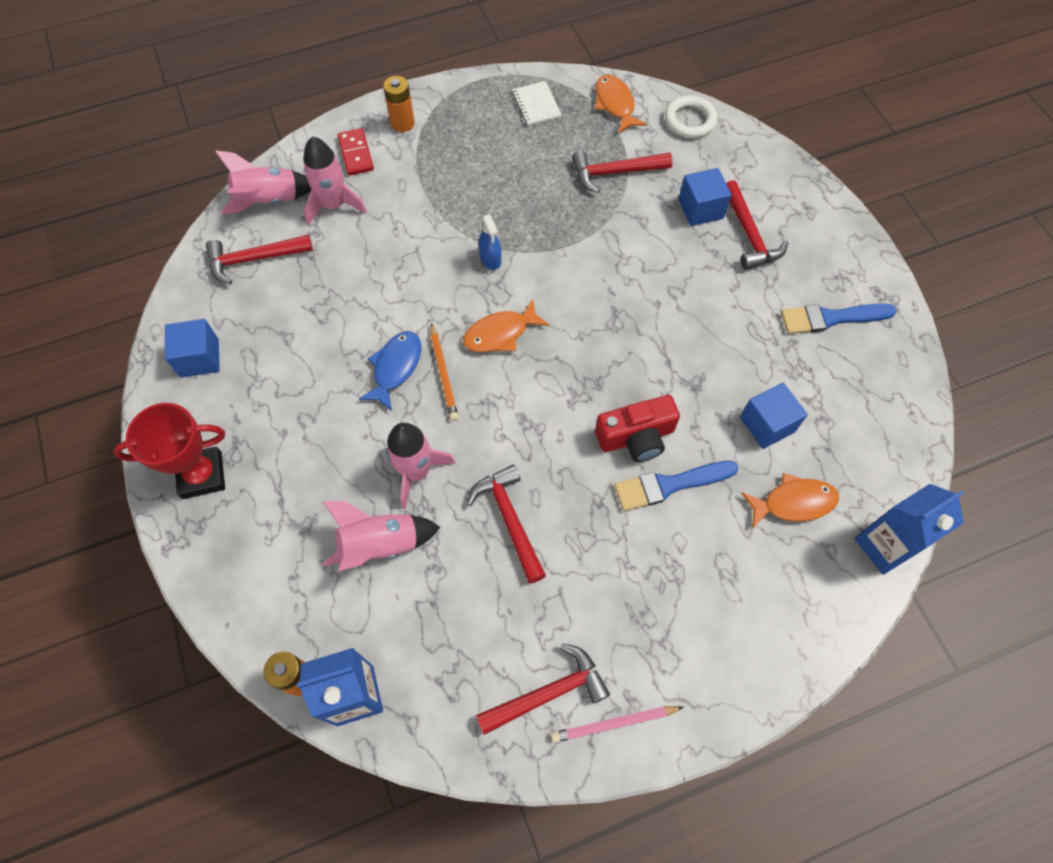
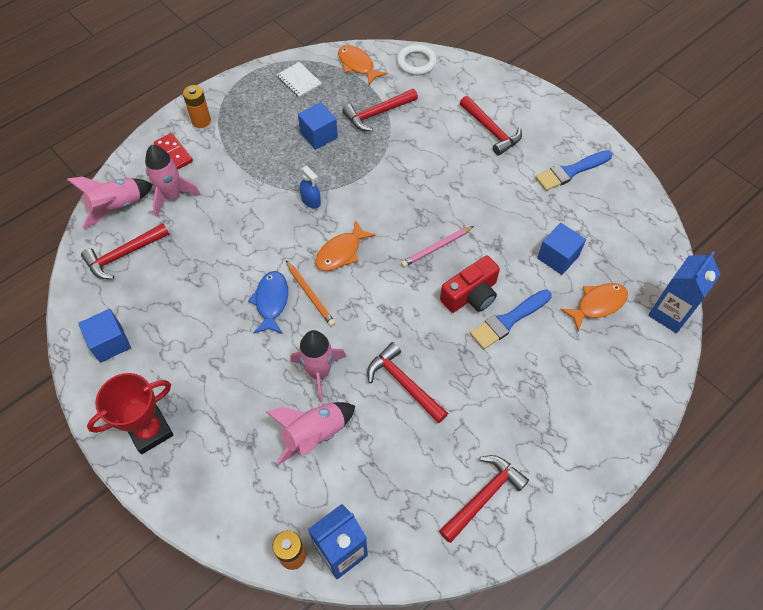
camera: 20 degrees left, 5 degrees down
(614, 723) = (539, 500): pink pencil -> pink pencil (436, 248)
(700, 209) = (450, 122): blue cube -> blue cube (319, 135)

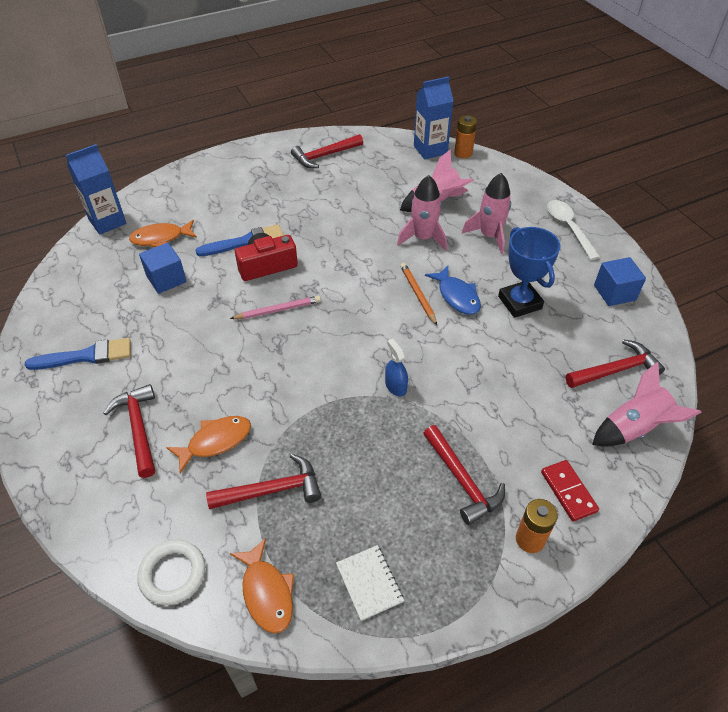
camera: 165 degrees left, 10 degrees down
(150, 431) = (568, 228): red trophy -> white spoon
(172, 196) = (565, 429): pink rocket -> pink rocket (489, 236)
(208, 308) = (520, 302): none -> blue trophy
(271, 301) = (457, 296): blue fish -> blue fish turned 45 degrees counterclockwise
(319, 135) = (363, 473): blue cube -> none
(341, 252) = (377, 325): orange fish -> orange fish (215, 441)
(404, 383) = (355, 219): red hammer -> red hammer (462, 480)

